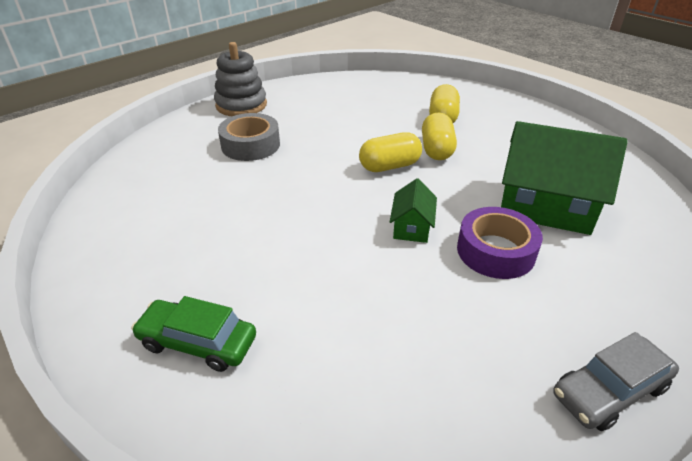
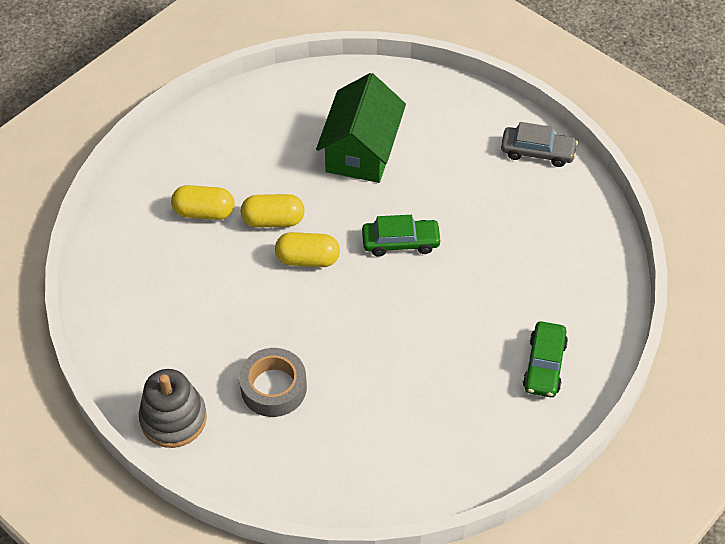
camera: 95 degrees left, 15 degrees up
(389, 166) = (307, 259): yellow capsule -> yellow capsule turned 60 degrees counterclockwise
(411, 227) = (400, 242): green house -> green car
(495, 251) = (423, 190): purple tape -> none
(609, 390) = (537, 152): grey car -> grey car turned 45 degrees counterclockwise

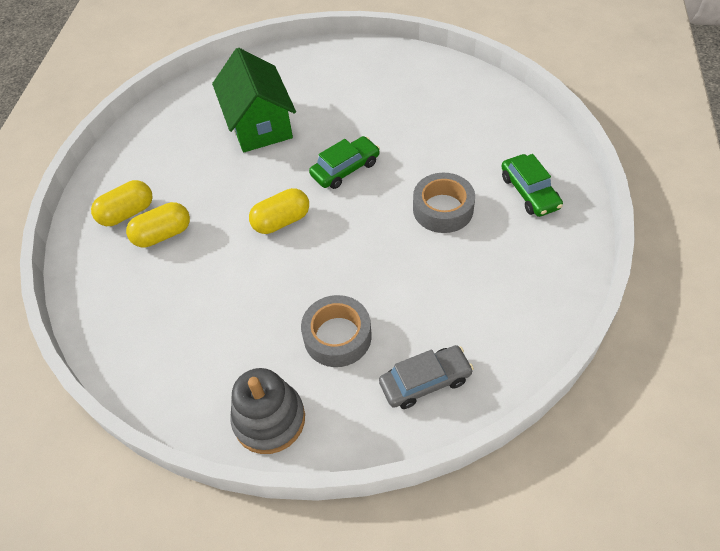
camera: 30 degrees left, 0 degrees up
(273, 220) = (228, 209): yellow capsule -> yellow capsule (127, 213)
(452, 333) = (443, 209): none -> grey tape
(537, 152) = (390, 60): grey car -> grey car (425, 381)

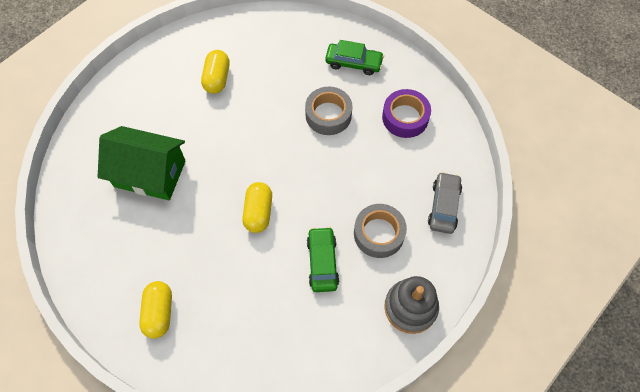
camera: 60 degrees left, 10 degrees up
(163, 235) = (204, 297): yellow capsule -> yellow capsule (217, 78)
(345, 169) = (245, 146): green car -> green car (322, 262)
(507, 277) = (405, 117): none -> purple tape

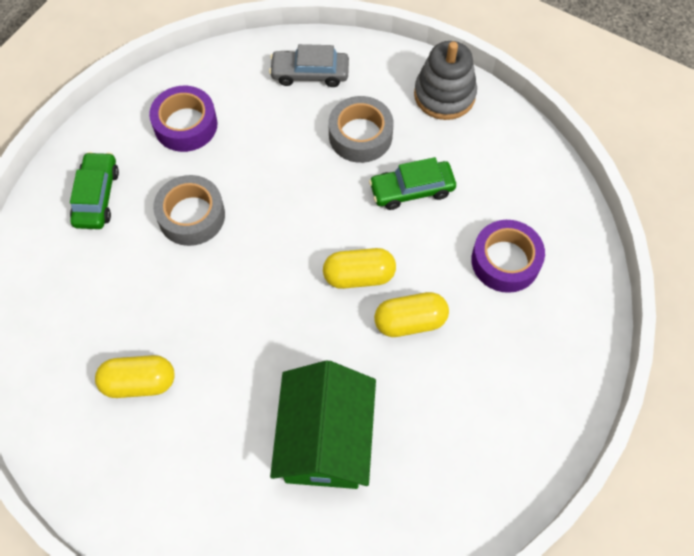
camera: 100 degrees left, 0 degrees up
(159, 313) = (527, 367): yellow capsule -> yellow capsule (410, 321)
(246, 318) = (505, 261): none -> purple tape

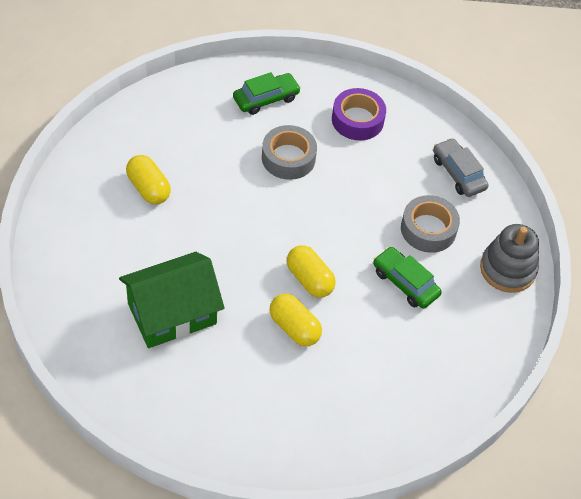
camera: 55 degrees right, 10 degrees down
(505, 261) = (387, 371): purple tape -> none

